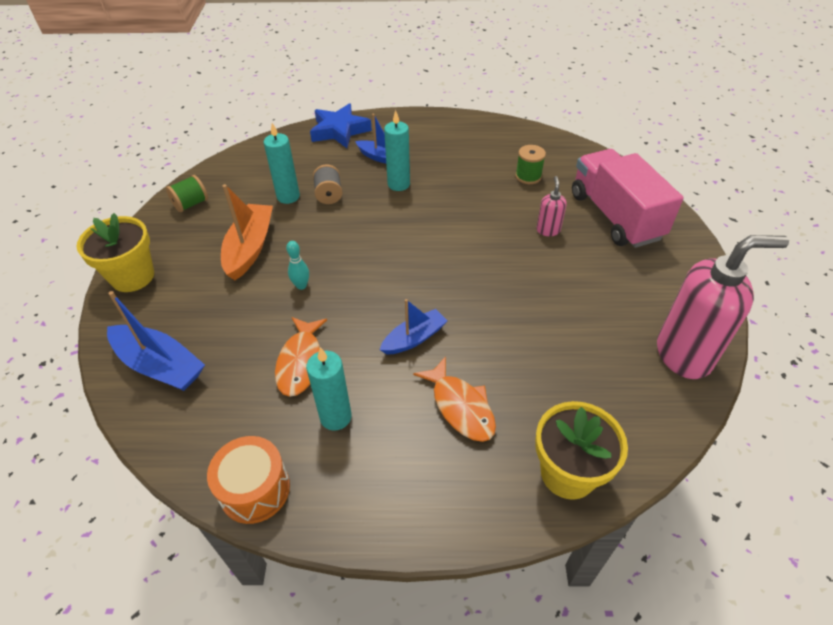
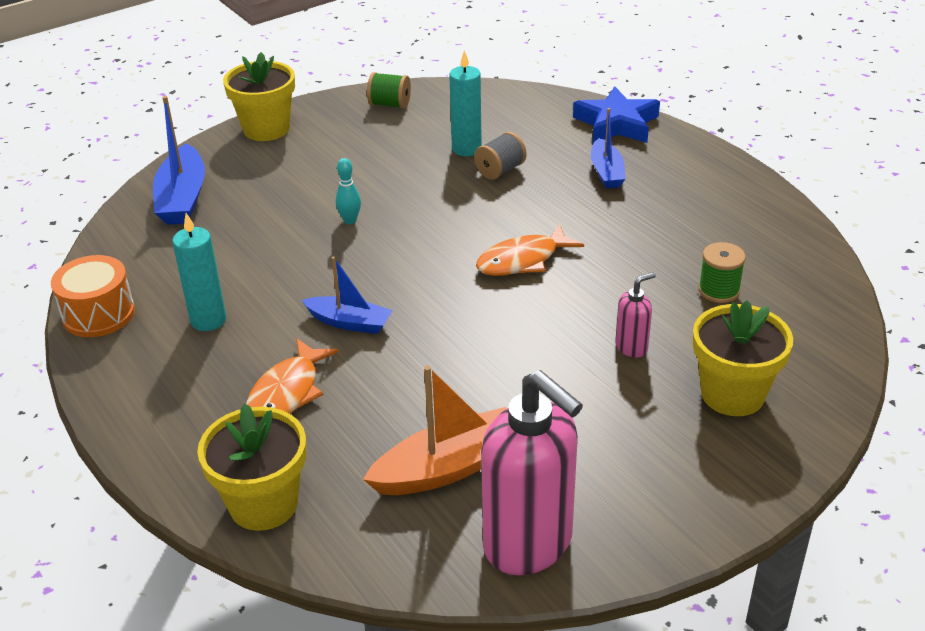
camera: 55 degrees right, 10 degrees down
(250, 248) = (368, 166): orange boat -> orange boat (449, 467)
(301, 362) = (254, 269): orange fish -> orange fish (522, 260)
(398, 184) = (575, 205): turquoise candle -> none
(615, 216) = (732, 394): pink truck -> yellow flower pot

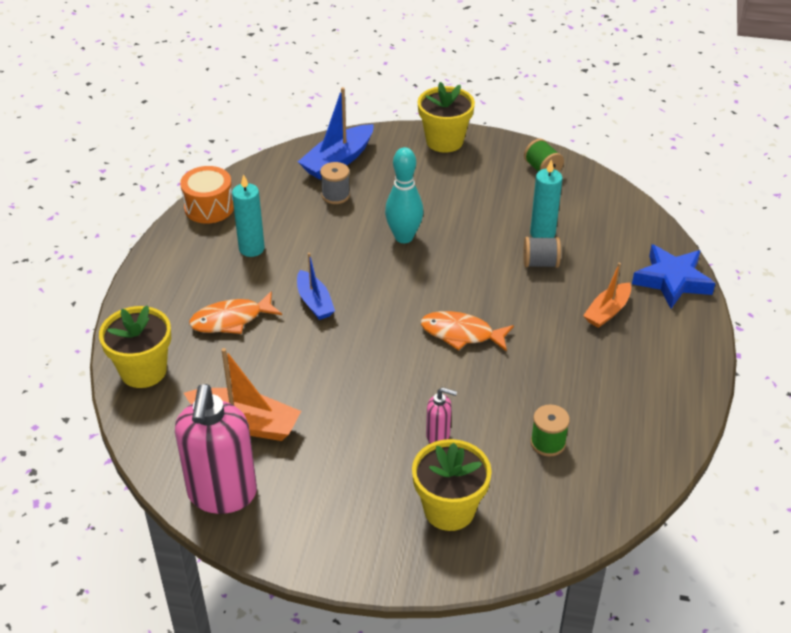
camera: 45 degrees right, 5 degrees up
(226, 226) = (335, 195): none -> grey spool
(350, 220) = (404, 237): turquoise bowling pin -> turquoise bowling pin, size x1.90
(606, 172) = (607, 311): blue boat -> orange boat

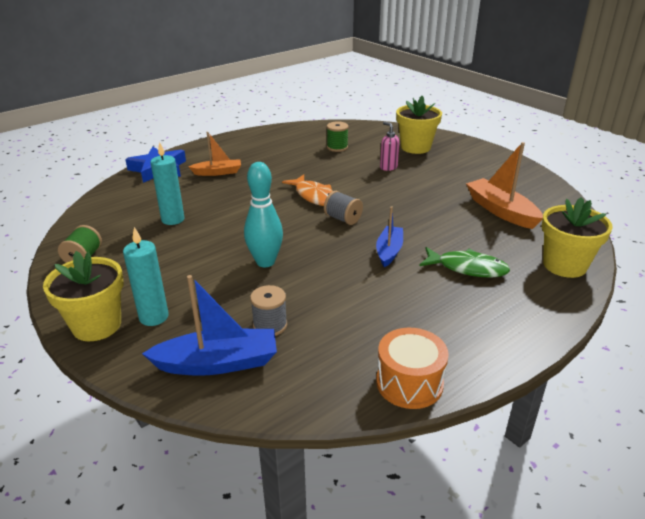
camera: 140 degrees left, 10 degrees down
(222, 494) = (538, 190): pink soap dispenser -> none
(231, 320) = (467, 268): orange fish -> green fish
(251, 249) = (402, 315): turquoise candle -> turquoise candle (154, 317)
(540, 263) = (207, 206): grey spool -> grey spool (343, 219)

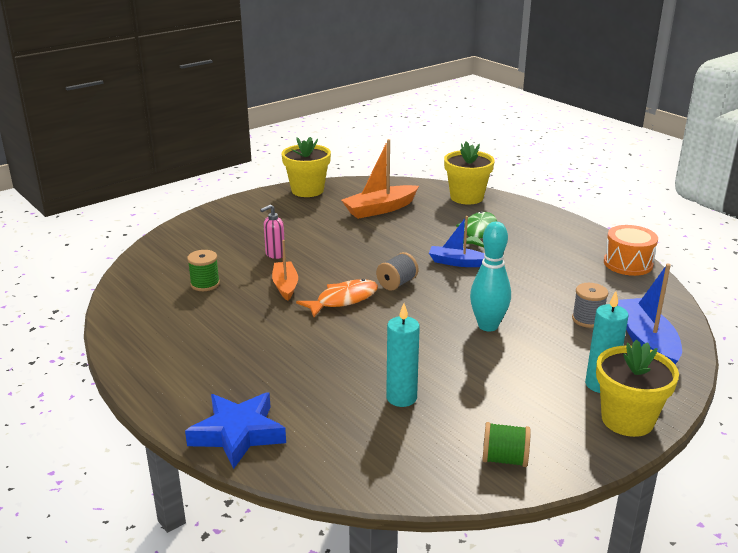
camera: 90 degrees left, 5 degrees down
(218, 172) = (263, 374): orange boat -> orange boat (285, 286)
(415, 147) = (223, 236): yellow flower pot -> yellow flower pot (307, 190)

